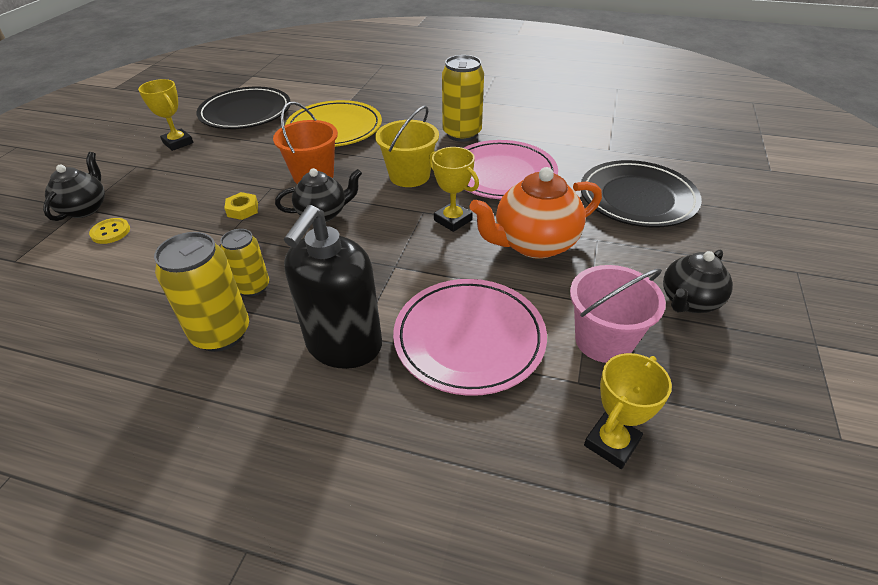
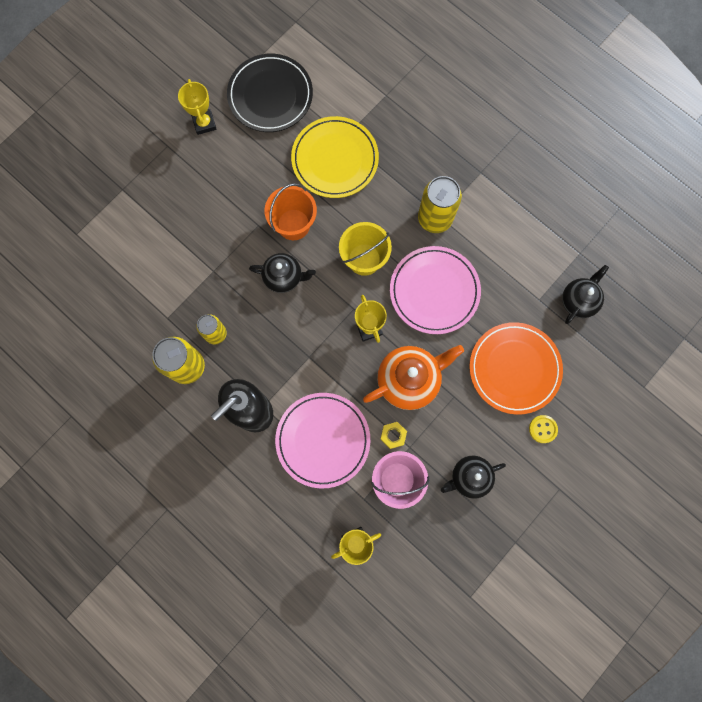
camera: 25 degrees right, 35 degrees up
(85, 208) = (124, 191): black teapot -> black teapot (578, 301)
(110, 232) = (138, 230): yellow button -> yellow button (543, 429)
(242, 210) = (230, 245): yellow nut -> yellow nut (393, 435)
(534, 244) = (409, 380): orange teapot -> orange teapot turned 150 degrees clockwise
(637, 198) = (514, 369): black plate -> orange plate

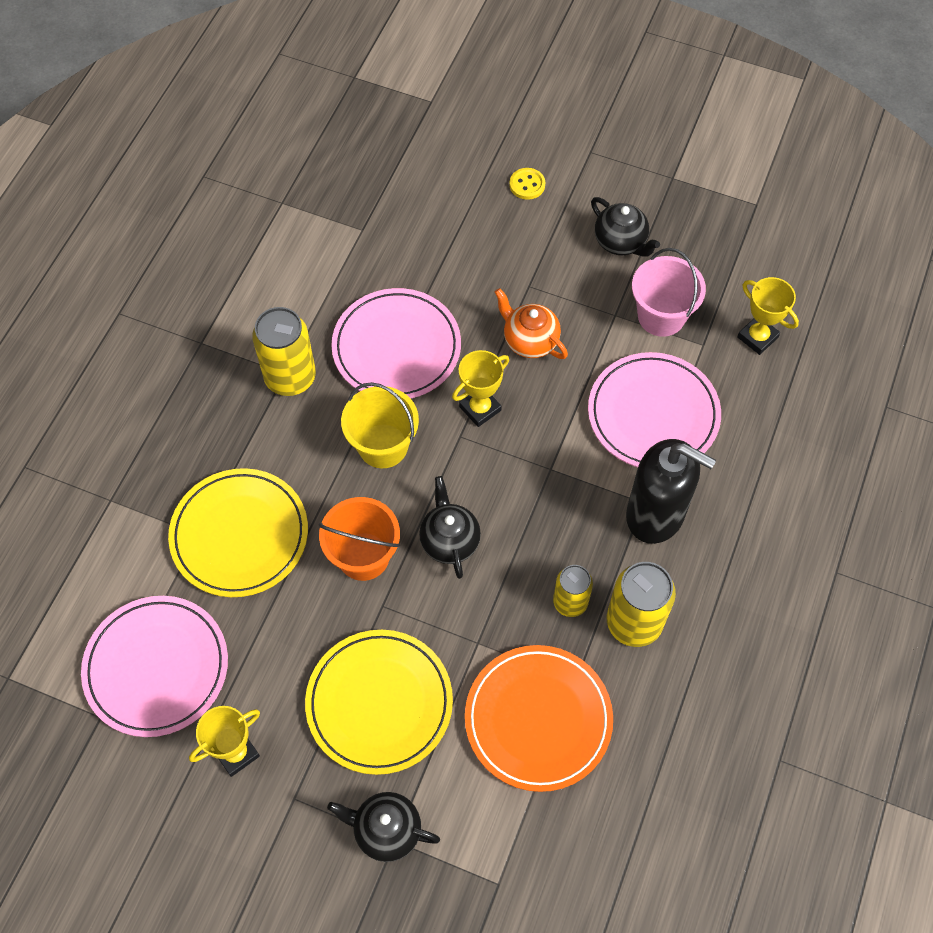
camera: 110 degrees left, 15 degrees down
(200, 205) = (379, 703): none -> yellow plate
(270, 95) = (156, 667): black plate -> pink plate
(393, 435) = (609, 337): yellow nut -> none
(409, 380) = (529, 341): orange teapot -> orange teapot, size x0.65
(514, 369) = (464, 232): orange plate -> orange plate (538, 719)
(578, 301) = (348, 189): black teapot -> black teapot (386, 830)

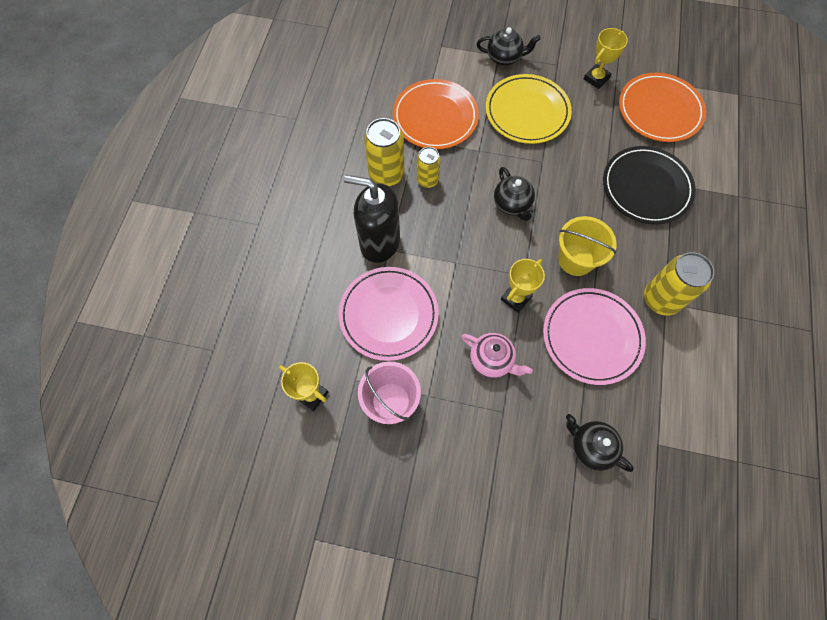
camera: 170 degrees right, 5 degrees up
(156, 667) = (659, 110): pink plate -> orange plate
(239, 535) = (646, 187): yellow plate -> black plate
(363, 556) = (563, 187): orange bucket -> none
(527, 185) = (529, 523): yellow button -> none
(529, 341) = (492, 360): orange teapot -> pink teapot
(621, 242) = (433, 471): black teapot -> black teapot (590, 447)

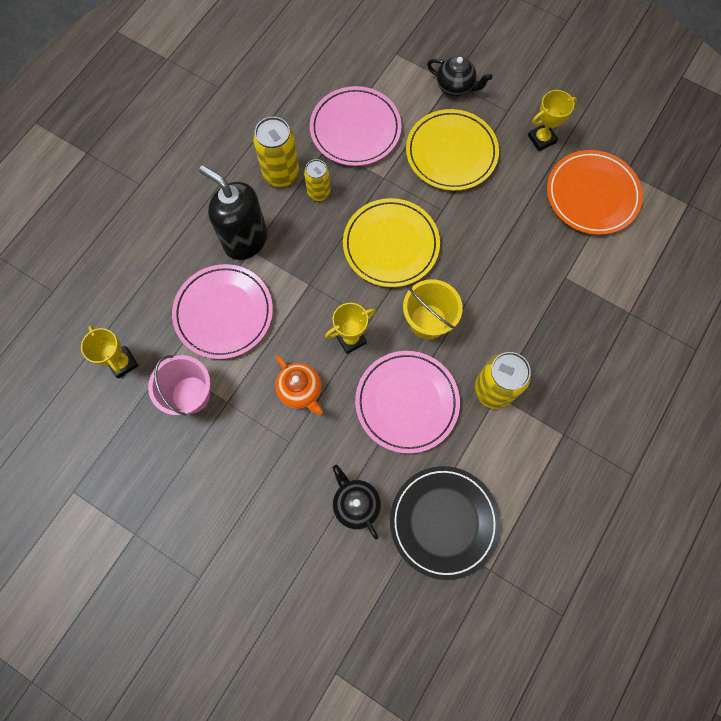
camera: 20 degrees right, 5 degrees up
(435, 117) = (355, 129): orange plate -> pink plate
(492, 360) = (300, 390): pink teapot -> orange teapot
(512, 204) = (391, 245): black teapot -> yellow plate
(646, 187) = (536, 272): black plate -> black plate (443, 522)

